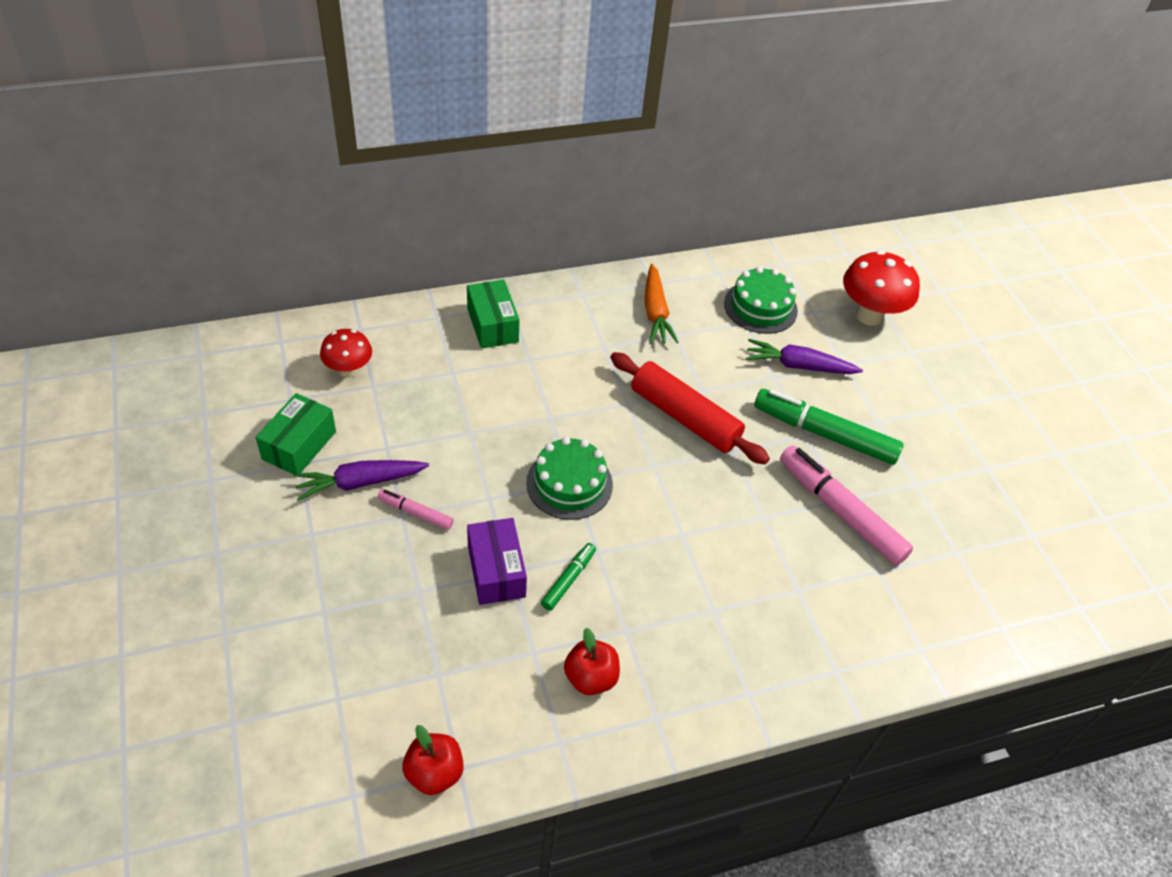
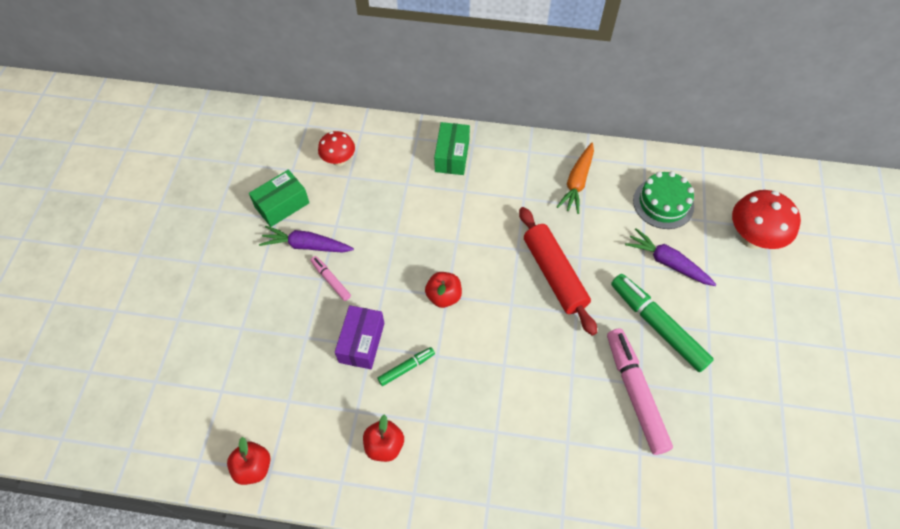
camera: 30 degrees right, 10 degrees up
(569, 483) = (444, 296): green cake -> red apple

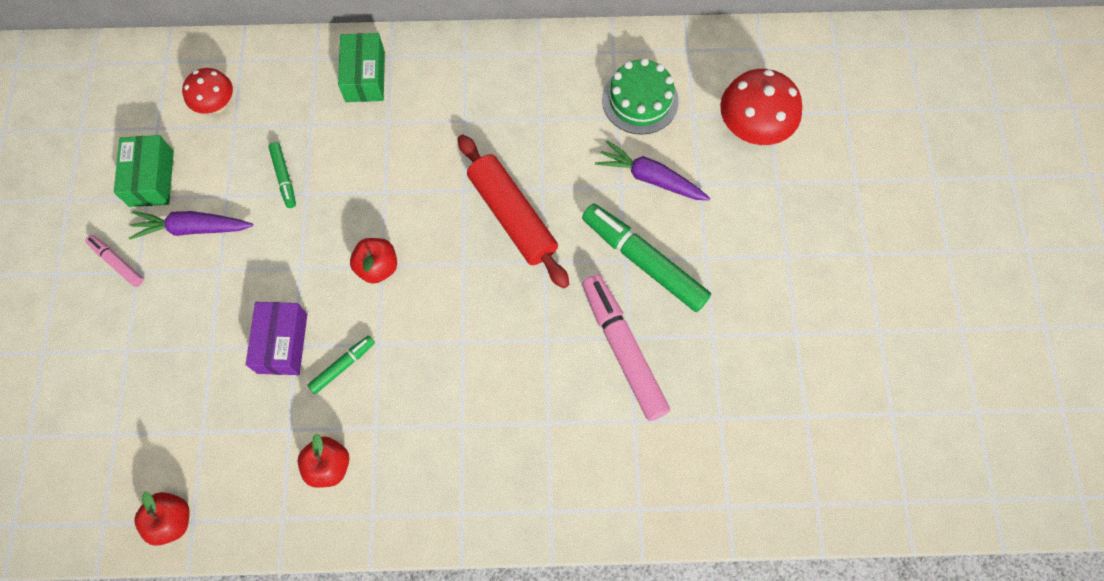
camera: 10 degrees left, 10 degrees up
(282, 205) = (151, 178): green box -> green box turned 45 degrees counterclockwise
(331, 280) = (231, 269): pink marker -> pink marker (117, 262)
(381, 219) = (284, 177): none -> green marker
(577, 182) = (530, 88): orange carrot -> none

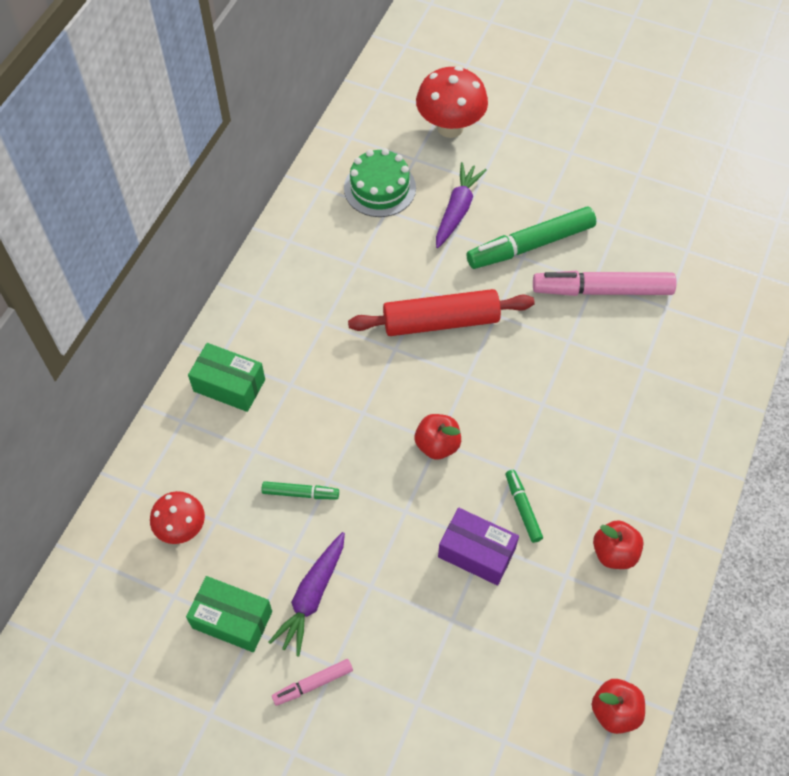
camera: 65 degrees left, 10 degrees down
(650, 178) = (457, 210): purple carrot -> purple carrot turned 150 degrees clockwise

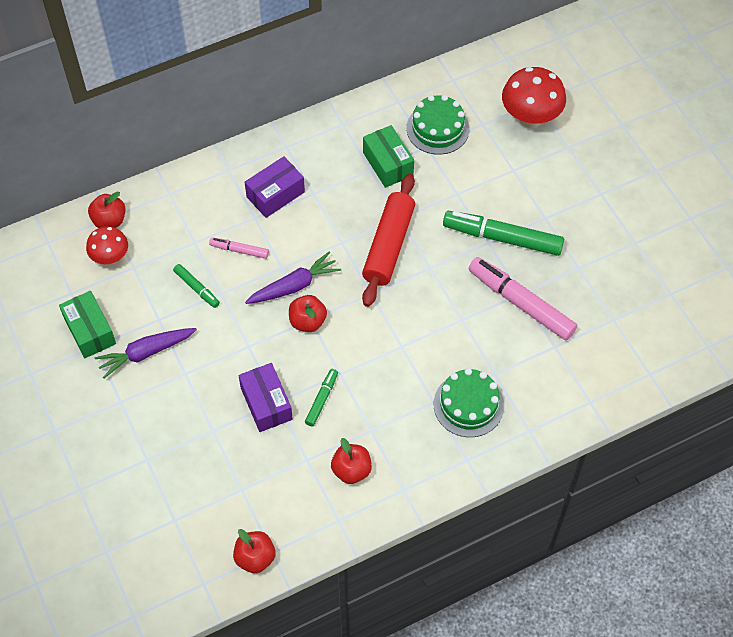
camera: 40 degrees right, 0 degrees up
(144, 492) = (109, 220): none -> red apple
(229, 385) = (217, 191): green box -> green box (388, 164)
(289, 348) = (275, 194): none -> purple box
(313, 684) = (100, 402): pink marker -> pink marker (239, 250)
(440, 321) = (389, 246): red rolling pin -> red rolling pin turned 75 degrees clockwise
(457, 210) = (476, 179): purple carrot -> purple carrot (294, 286)
(650, 412) = (468, 405): none -> green cake

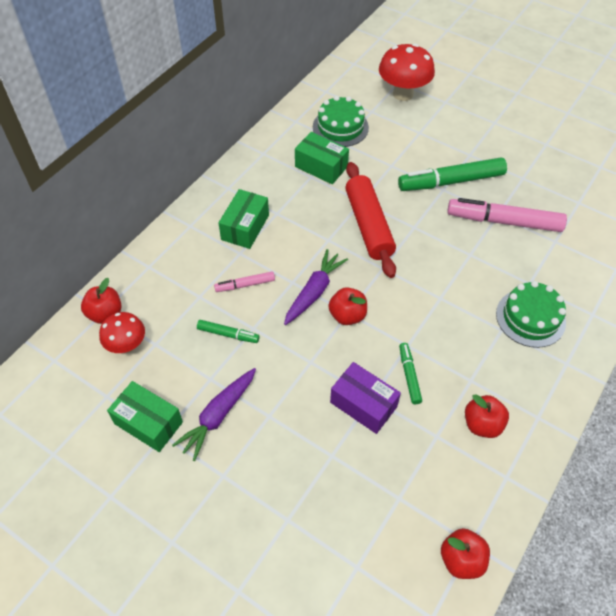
camera: 30 degrees left, 5 degrees down
(275, 194) = (245, 227): purple box -> green box

